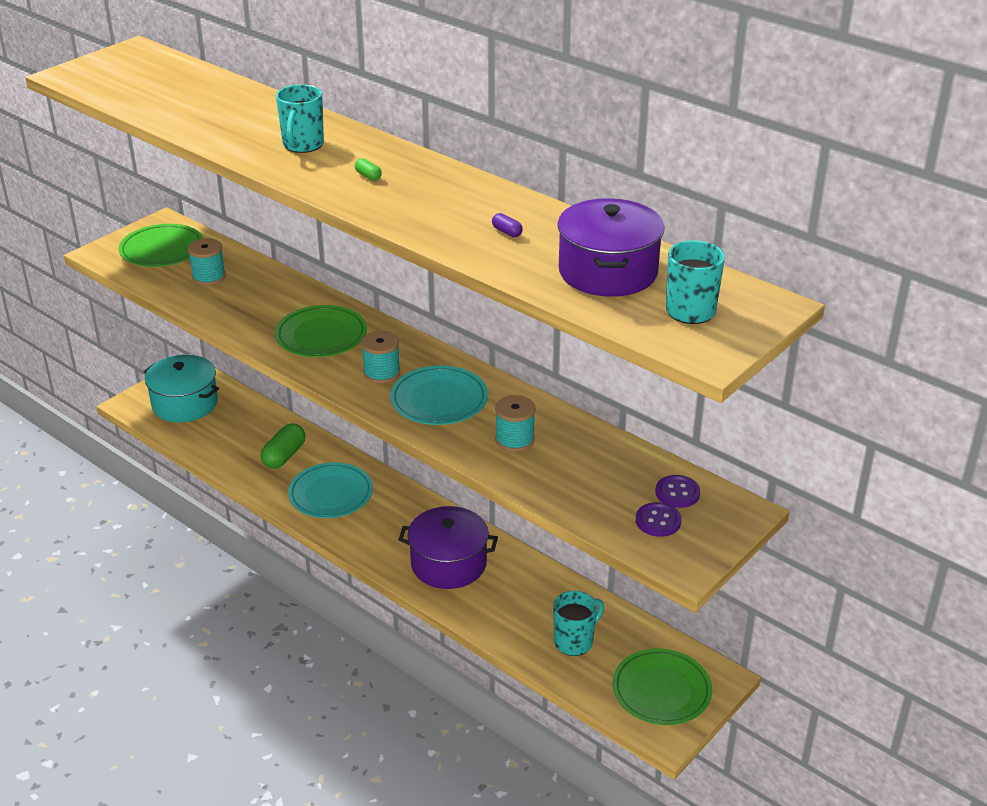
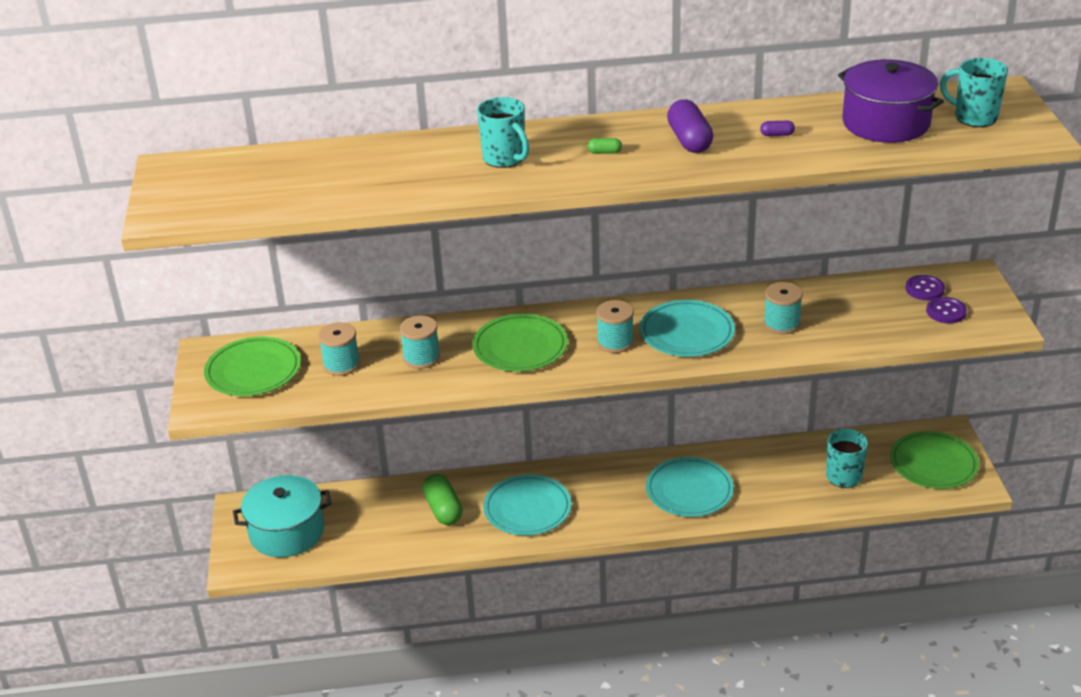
camera: 45 degrees left, 0 degrees up
(256, 303) = (421, 358): none -> turquoise spool
(439, 200) = (689, 140): none -> purple capsule
(448, 563) = (689, 490): purple pot -> turquoise plate

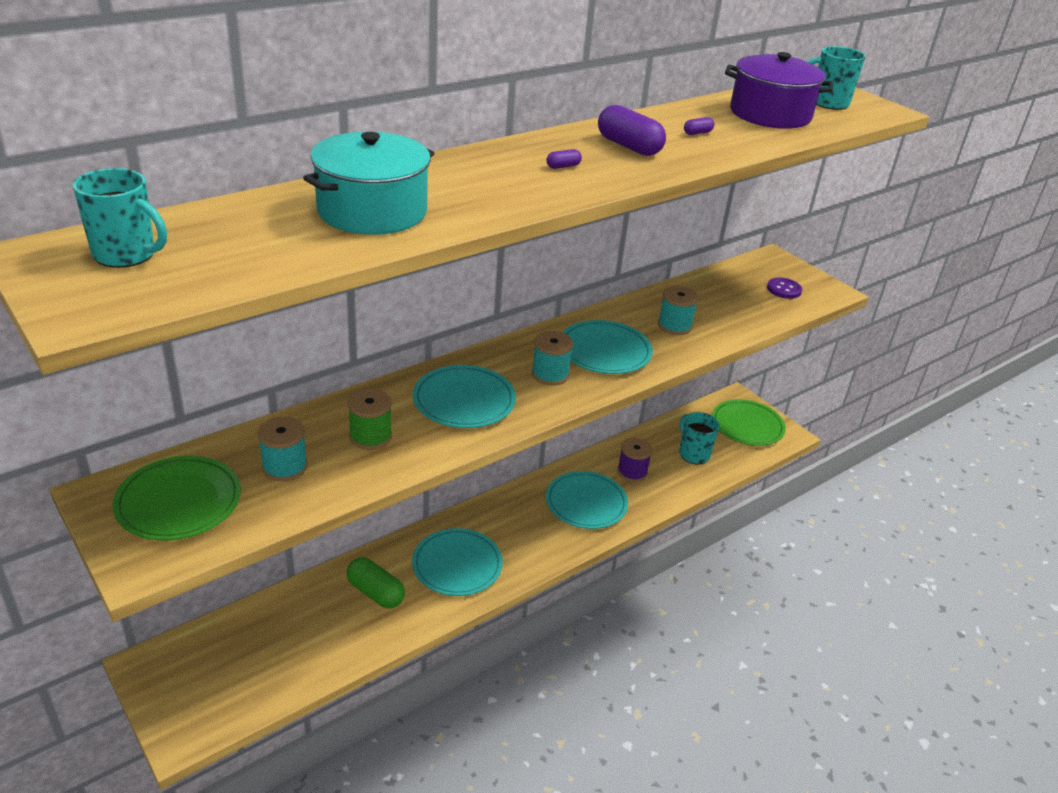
camera: 35 degrees left, 0 degrees up
(287, 532) = (218, 675): turquoise pot -> turquoise pot (372, 211)
(421, 358) = (370, 436): turquoise spool -> green spool
(505, 159) = (469, 185): turquoise mug -> turquoise mug (126, 255)
(520, 347) = (464, 400): green plate -> turquoise plate
(604, 152) = (563, 166): green capsule -> purple capsule
(760, 475) = (632, 472): none -> purple spool
(924, 289) = (752, 275): purple button -> none

